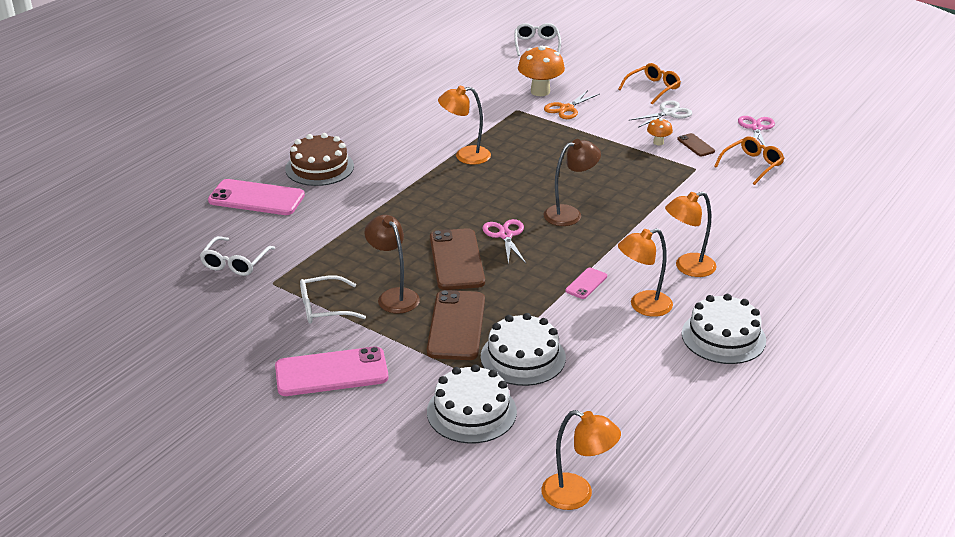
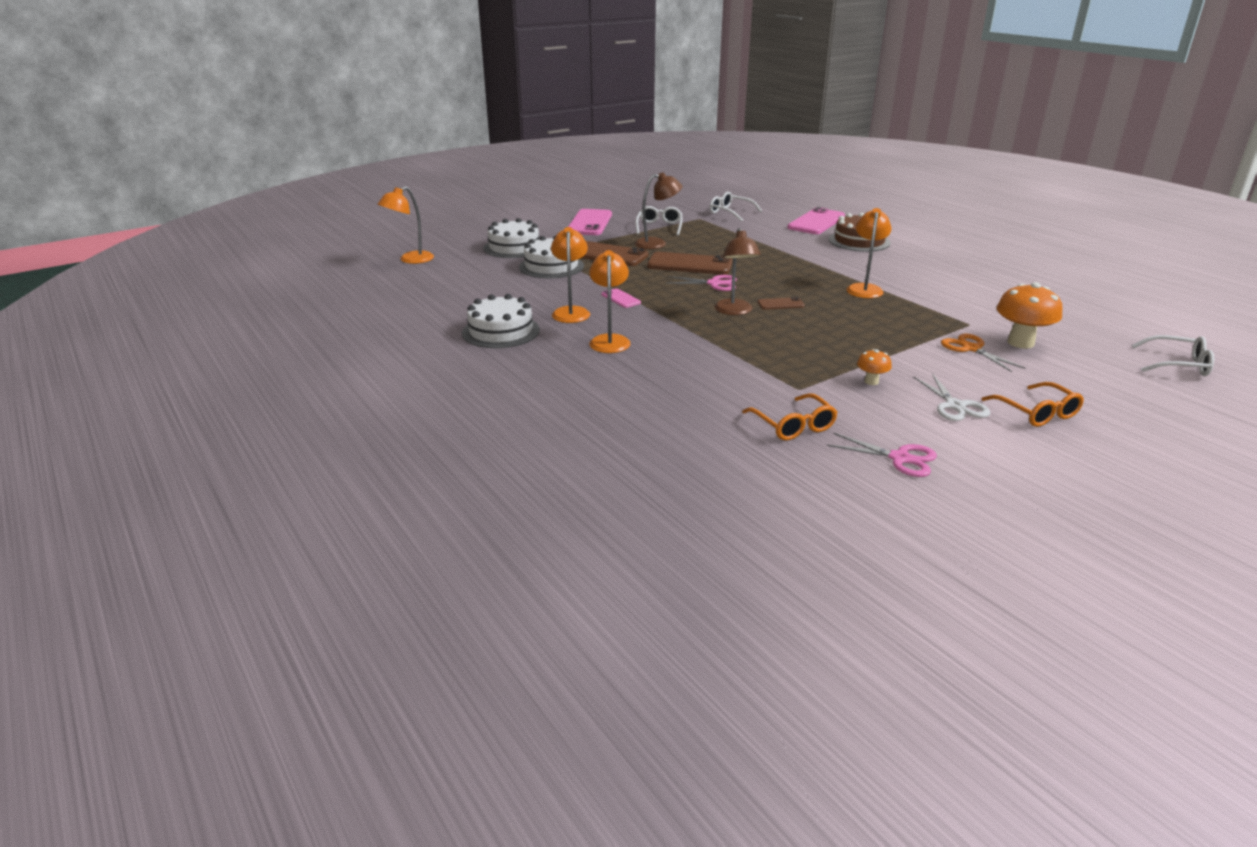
camera: 110 degrees right, 5 degrees down
(696, 145) = (858, 402): brown phone -> brown phone (780, 304)

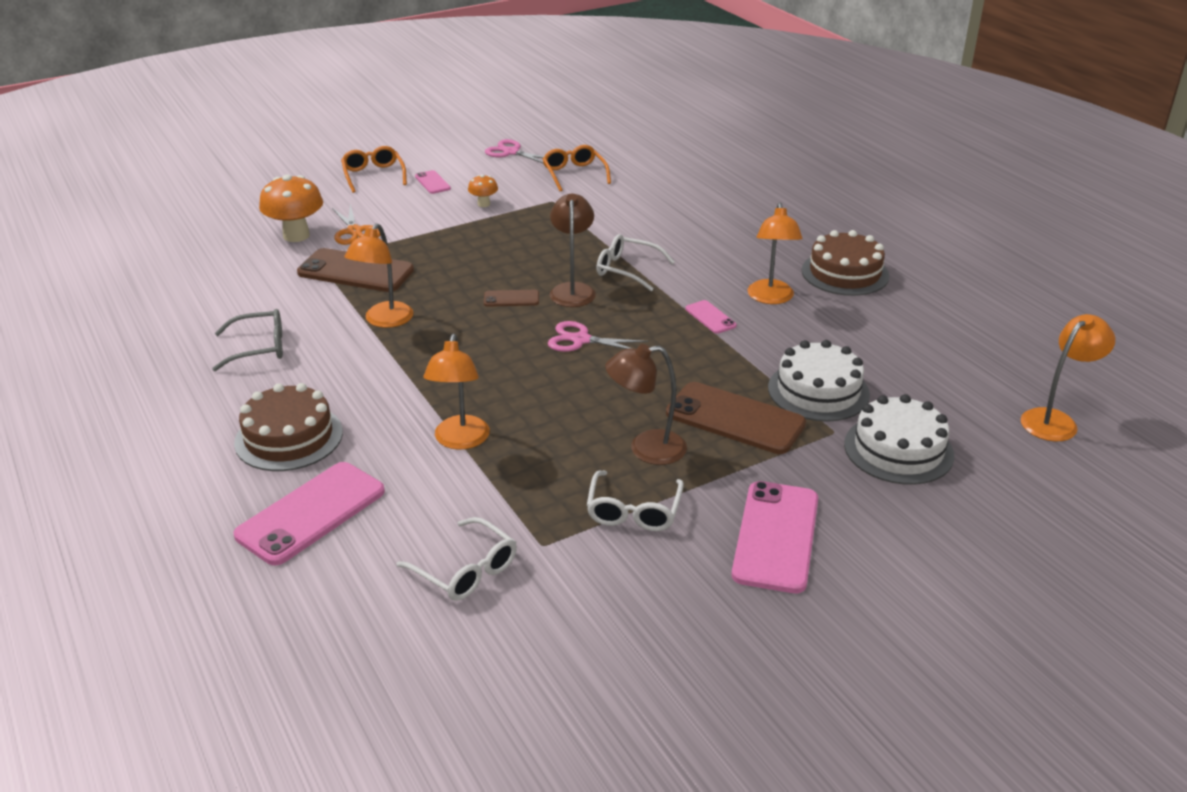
camera: 175 degrees left, 5 degrees up
(501, 331) = (845, 273): white cake -> brown cake
(610, 340) = (722, 256): orange lamp -> orange lamp (460, 441)
(689, 264) = (604, 385): brown phone -> brown phone (355, 271)
(933, 273) = (258, 348): none -> grey glasses
(955, 406) = (432, 182): white scissors -> pink phone
(1177, 364) = (184, 208): white glasses -> white glasses (627, 270)

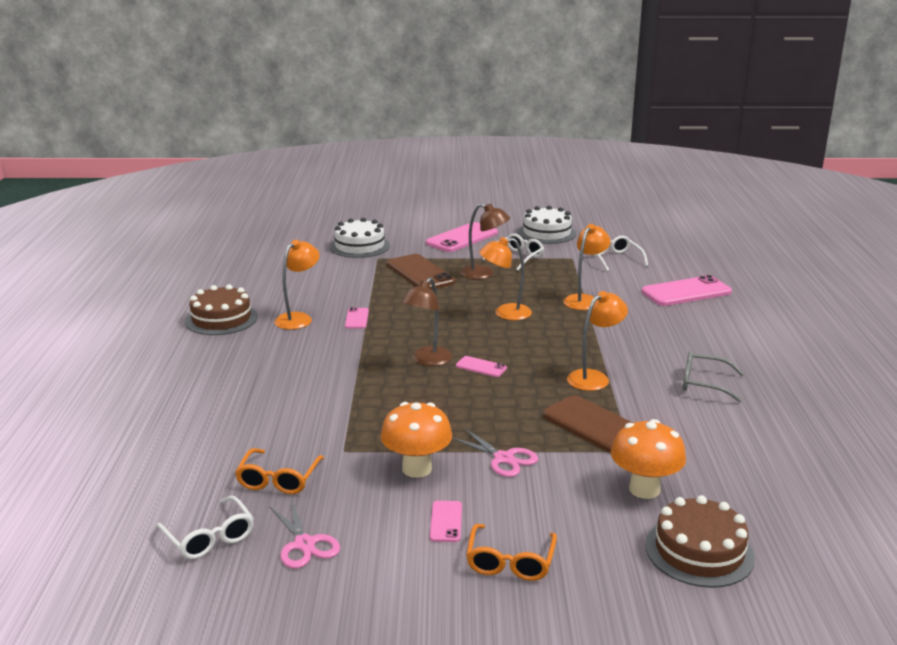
camera: 150 degrees left, 10 degrees down
(289, 437) = (691, 325): brown cake -> brown cake (699, 551)
(354, 231) = (577, 475): orange scissors -> none
(483, 204) = (417, 469): orange mushroom -> orange mushroom, size x1.96
(511, 299) = (481, 367): brown phone -> pink phone
(581, 340) = (460, 328): pink scissors -> pink scissors (504, 458)
(627, 270) = (366, 363): white glasses -> white glasses (209, 537)
(818, 391) = (357, 272): white cake -> white cake (547, 233)
(1055, 420) = (266, 237): orange lamp -> orange lamp (505, 313)

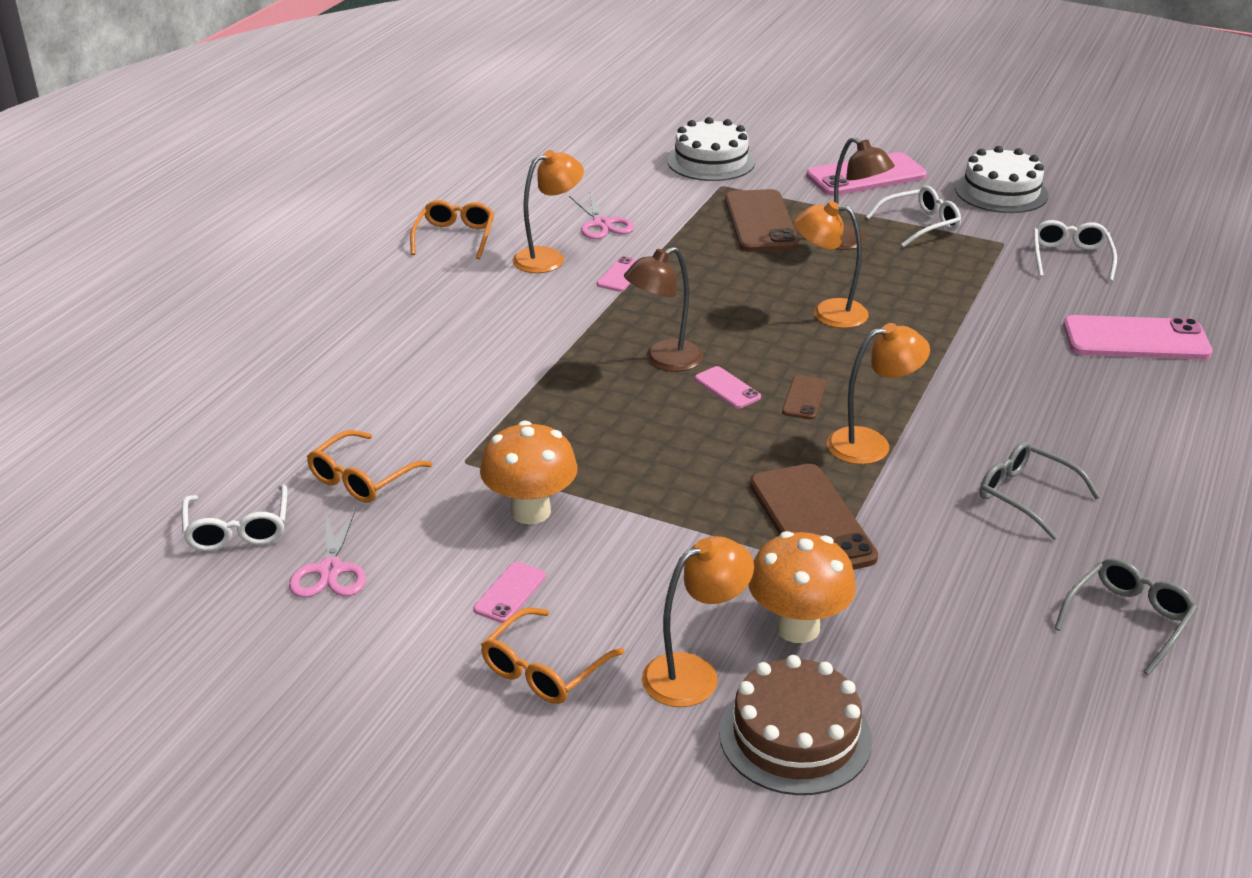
camera: 25 degrees right, 10 degrees up
(221, 319) = (455, 237): brown cake -> orange glasses
(504, 458) = (649, 529): pink scissors -> pink scissors (602, 224)
(532, 362) = (804, 398): none -> brown phone
(584, 300) = (963, 317): orange lamp -> orange lamp (694, 674)
(815, 433) = (1128, 620): none -> grey glasses

